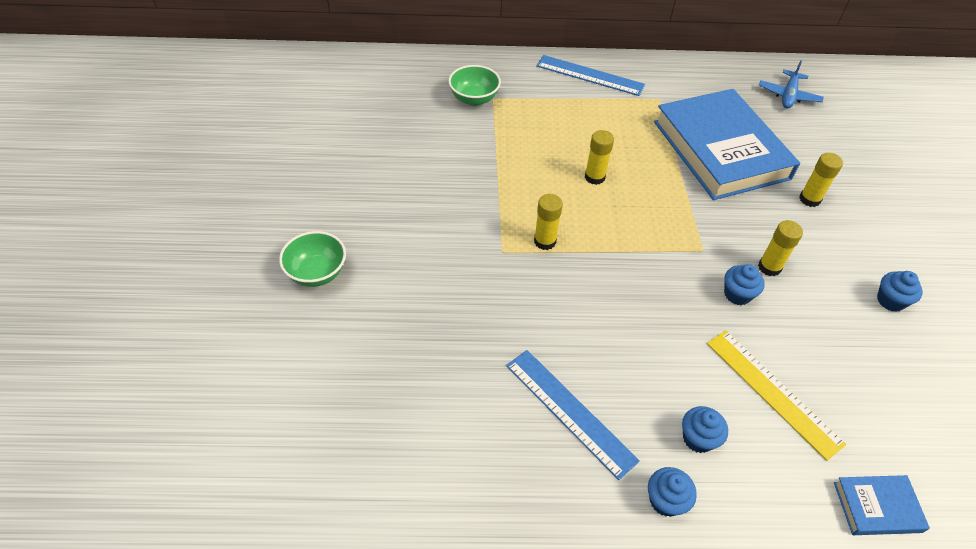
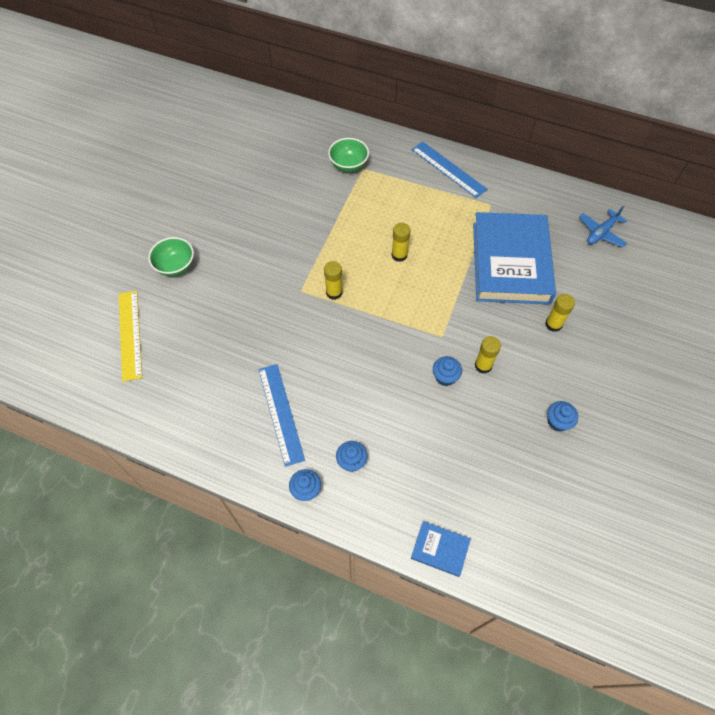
camera: 25 degrees right, 10 degrees up
(773, 392) = (423, 451): yellow ruler -> yellow ruler (130, 334)

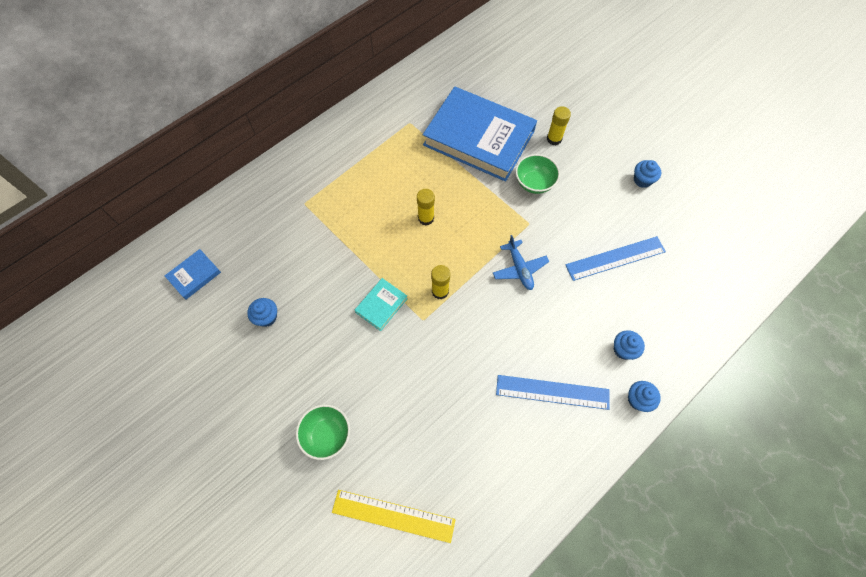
camera: 65 degrees left, 5 degrees up
(299, 257) = (381, 305): none -> turquoise book
(348, 165) = (292, 214): green bowl -> green bowl (534, 183)
(440, 549) = (723, 314): blue book -> blue book (194, 275)
(445, 377) = (570, 239): blue cupcake -> blue cupcake (267, 317)
(448, 169) = (349, 135): blue ruler -> blue ruler (615, 258)
(483, 365) = (571, 206): yellow glue stick -> none
(601, 232) = (482, 63): blue plane -> blue plane (519, 268)

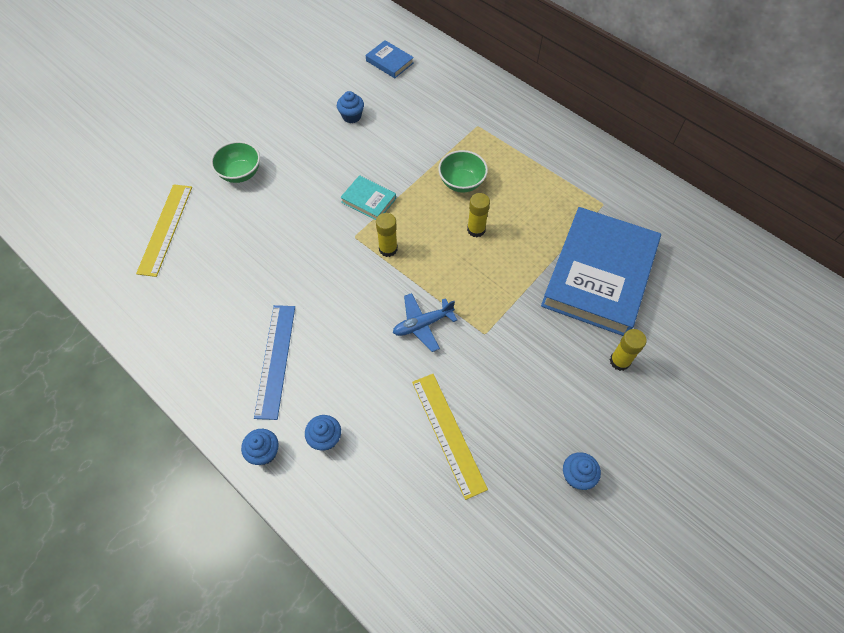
camera: 85 degrees right, 5 degrees down
(534, 183) = (545, 338): green bowl -> green bowl (461, 182)
(615, 258) = (448, 434): blue ruler -> yellow ruler

